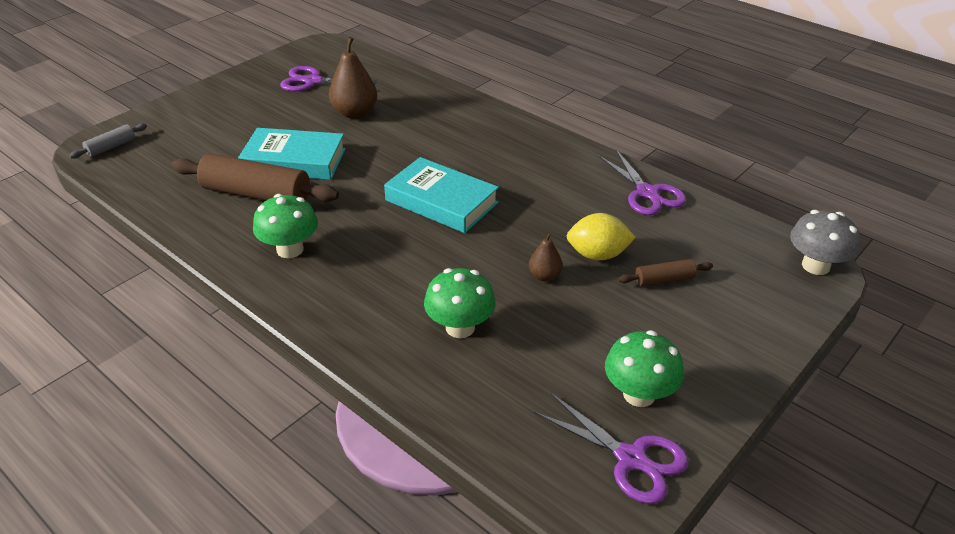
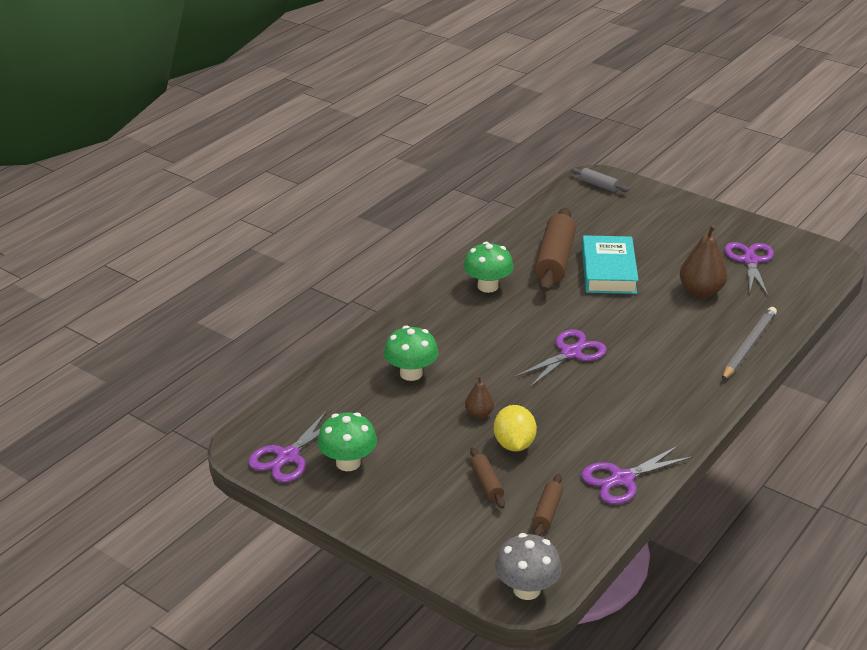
camera: 85 degrees right, 5 degrees down
(441, 201) = (570, 353): turquoise book -> purple scissors
(450, 102) = (748, 346): none -> grey pencil
(701, 242) = (547, 511): none -> brown rolling pin

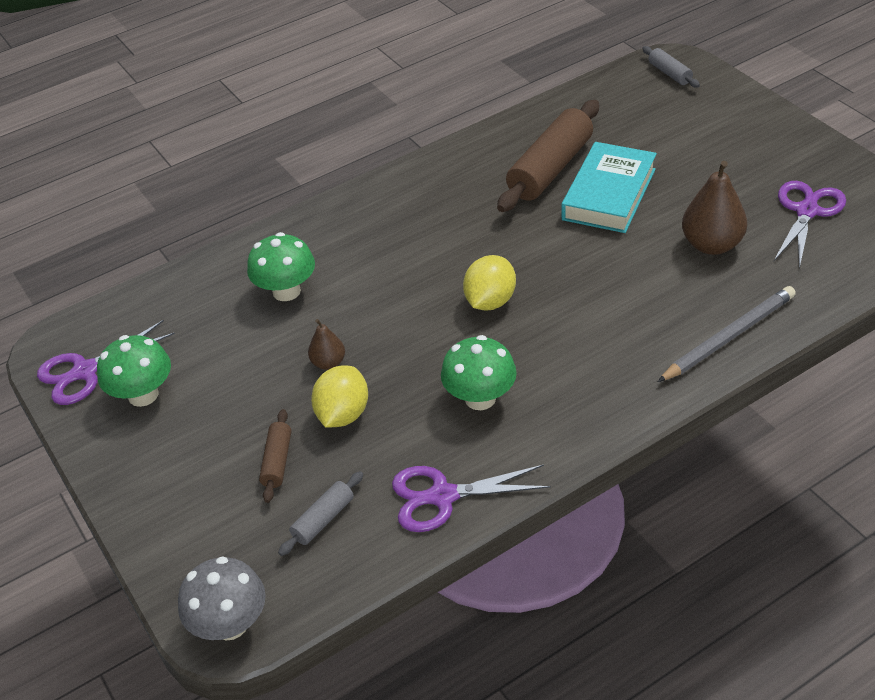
camera: 25 degrees right, 10 degrees up
(487, 286) = (447, 191): green mushroom -> green mushroom (480, 398)
(547, 511) = (323, 519): brown rolling pin -> grey rolling pin
(570, 353) = (490, 301): purple scissors -> yellow lemon

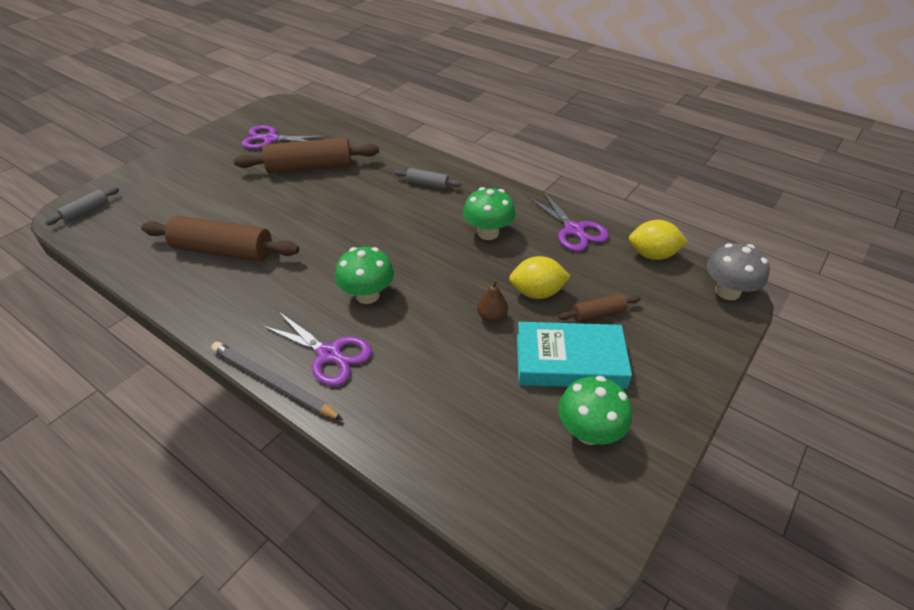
camera: 115 degrees left, 0 degrees up
(85, 372) = (589, 500): purple scissors -> purple scissors (329, 354)
(286, 291) = (419, 374): green mushroom -> green mushroom (367, 295)
(323, 519) = (626, 275): grey rolling pin -> grey rolling pin (427, 184)
(490, 301) = (393, 248): yellow lemon -> yellow lemon (652, 255)
(609, 194) = (257, 216): turquoise book -> turquoise book (570, 361)
(712, 245) = (310, 167): brown pear -> brown rolling pin
(729, 337) = (394, 153): grey pencil -> grey pencil (273, 383)

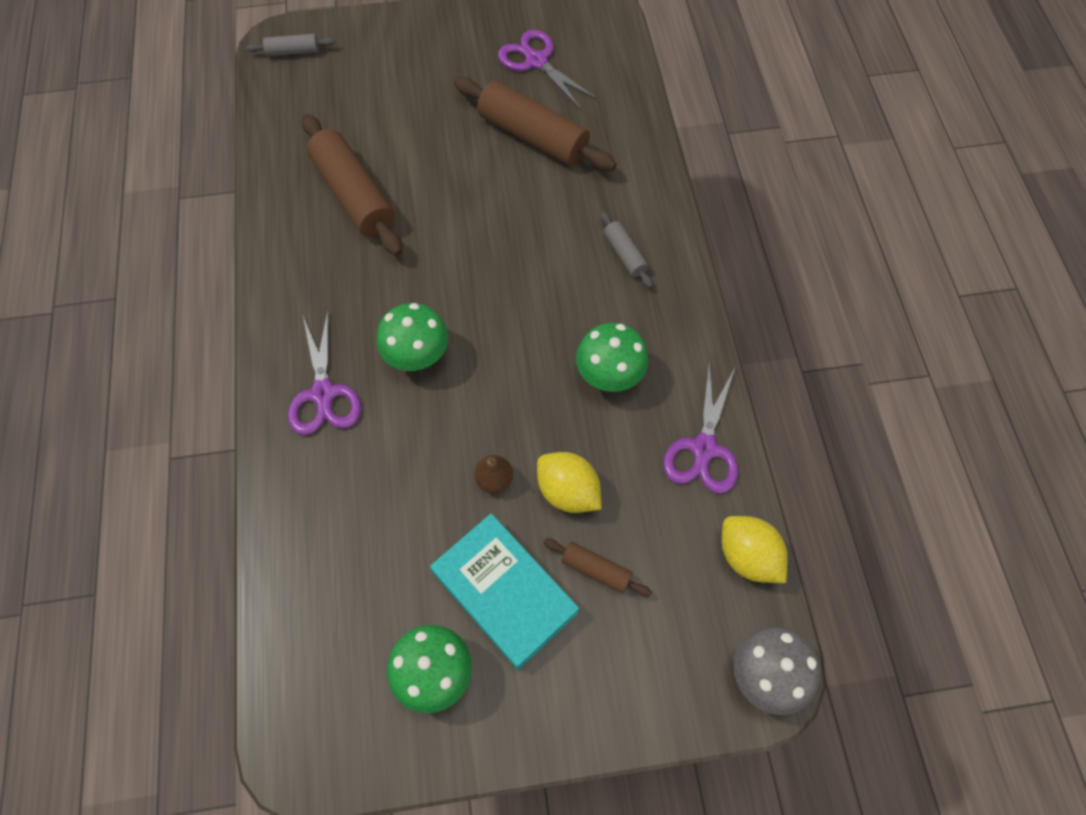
camera: 45 degrees right, 20 degrees up
(273, 383) = (258, 384): grey pencil -> none

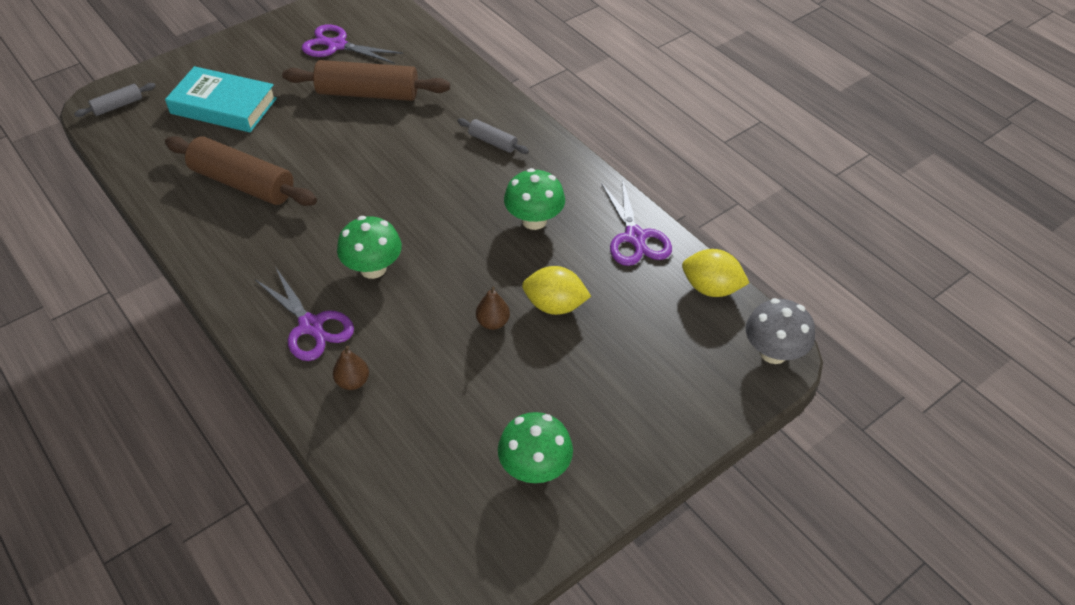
camera: 30 degrees left, 15 degrees down
(325, 478) = (353, 382): none -> brown pear
(504, 592) = (552, 391): turquoise book -> turquoise book (223, 106)
(596, 570) = (610, 345): brown rolling pin -> none

